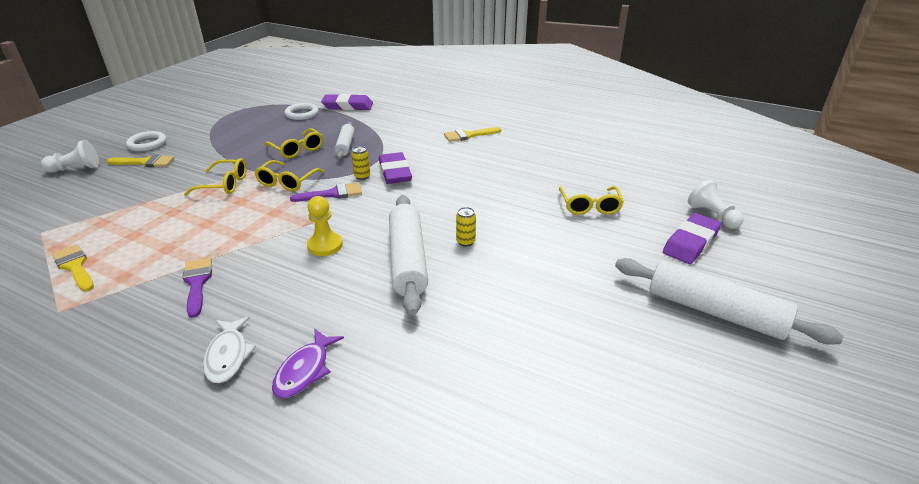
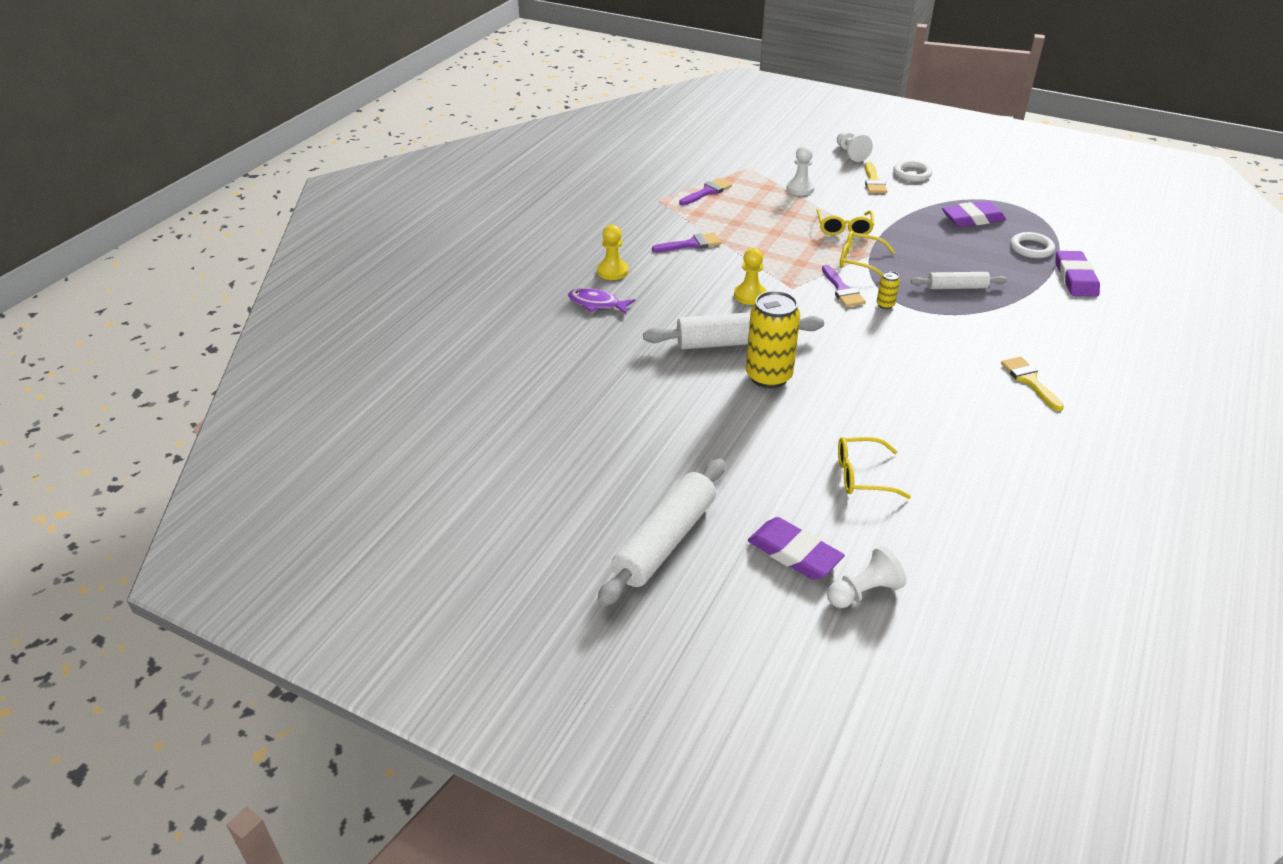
camera: 90 degrees right, 5 degrees up
(75, 266) = (707, 192): yellow brush -> purple brush
(124, 202) = (800, 188): none -> white pawn
(228, 355) = (612, 271): white fish -> yellow pawn
(297, 149) = (934, 257): yellow glasses -> none
(395, 172) = (902, 326): purple eraser -> purple eraser (972, 218)
(465, 242) = (768, 377): yellow can -> yellow can, size x2.33

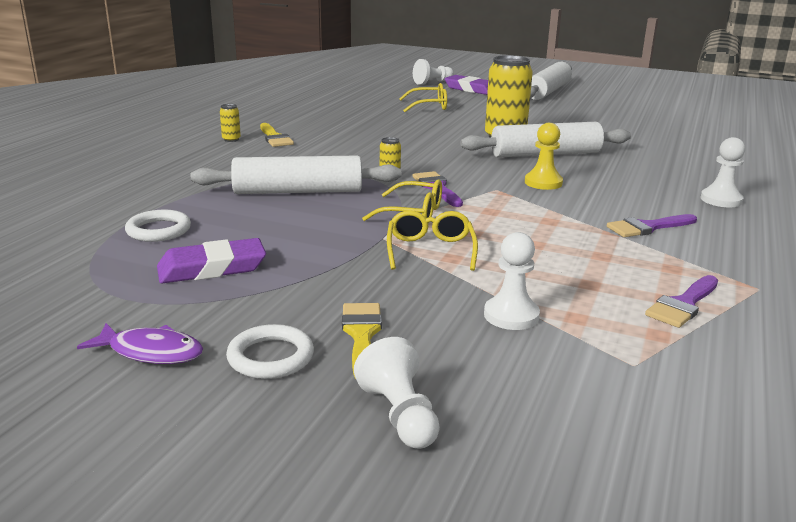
camera: 175 degrees right, 15 degrees down
(597, 304) = (705, 175): purple fish -> purple fish (151, 352)
(612, 271) = (721, 200): yellow pawn -> white pawn
(956, 287) = (298, 191): white rolling pin -> white rolling pin, size x1.77
(1075, 278) = (138, 201): purple eraser -> none
(1075, 377) = (231, 139): none -> yellow can

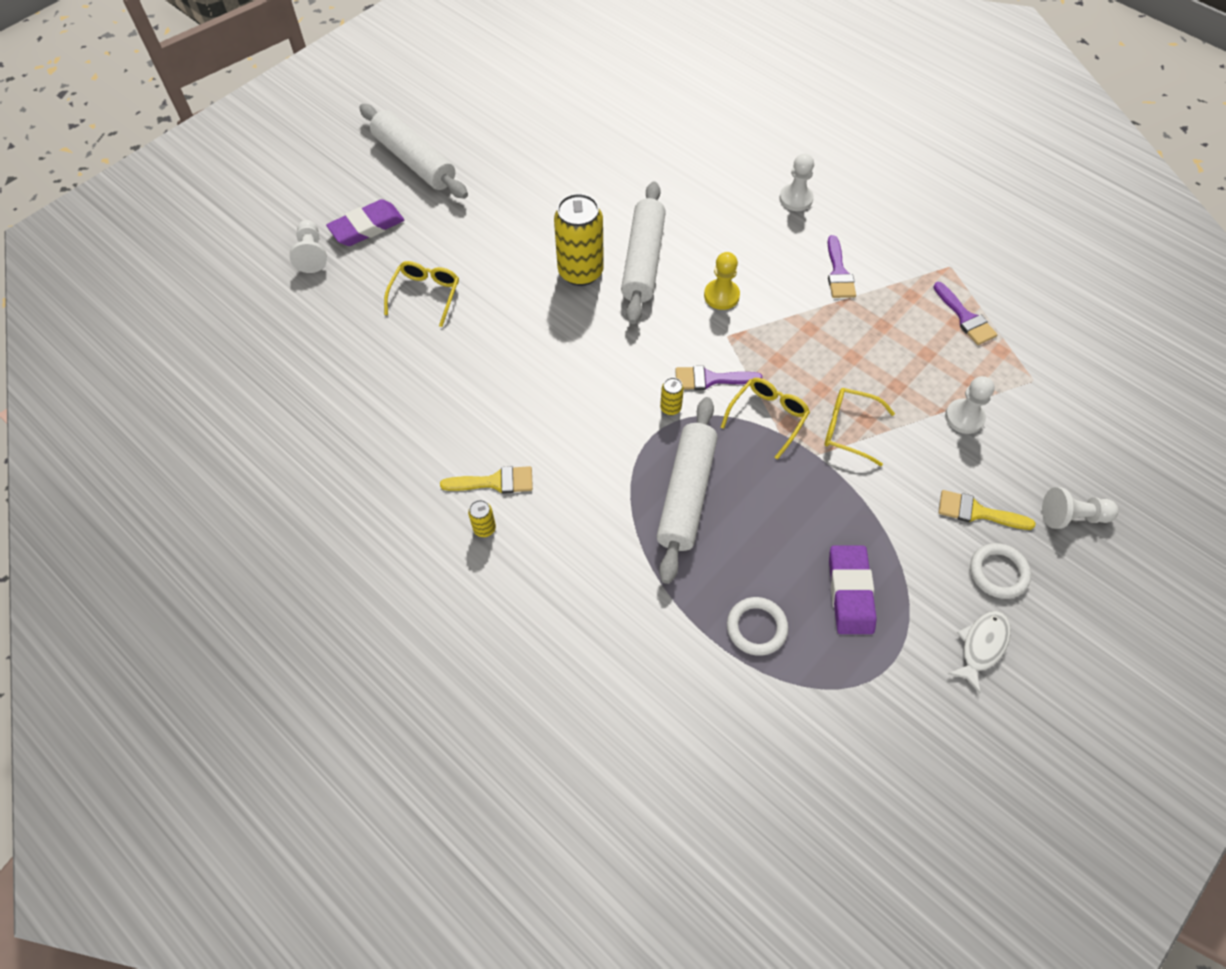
camera: 70 degrees left, 35 degrees up
(151, 352) = (981, 646): purple fish -> white fish

